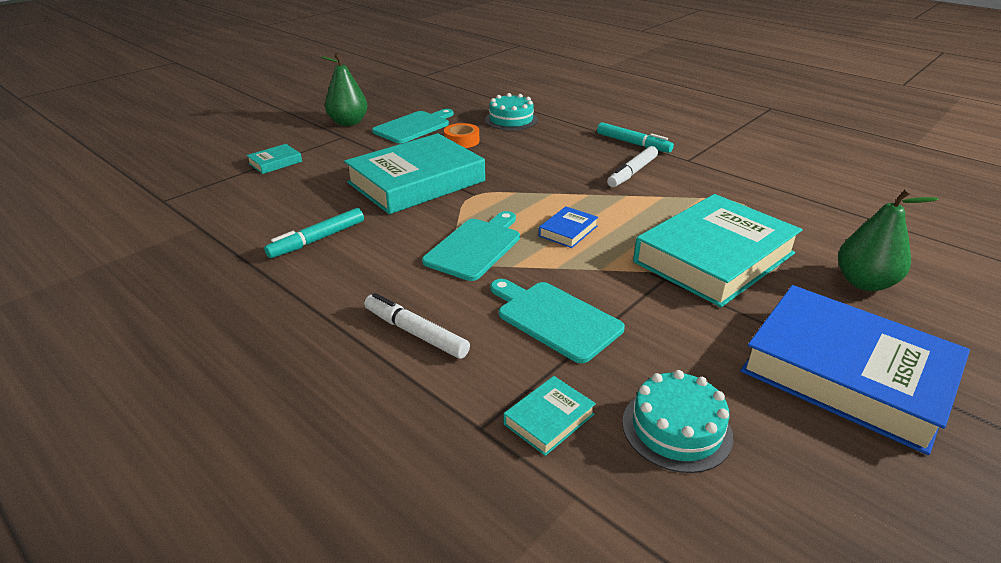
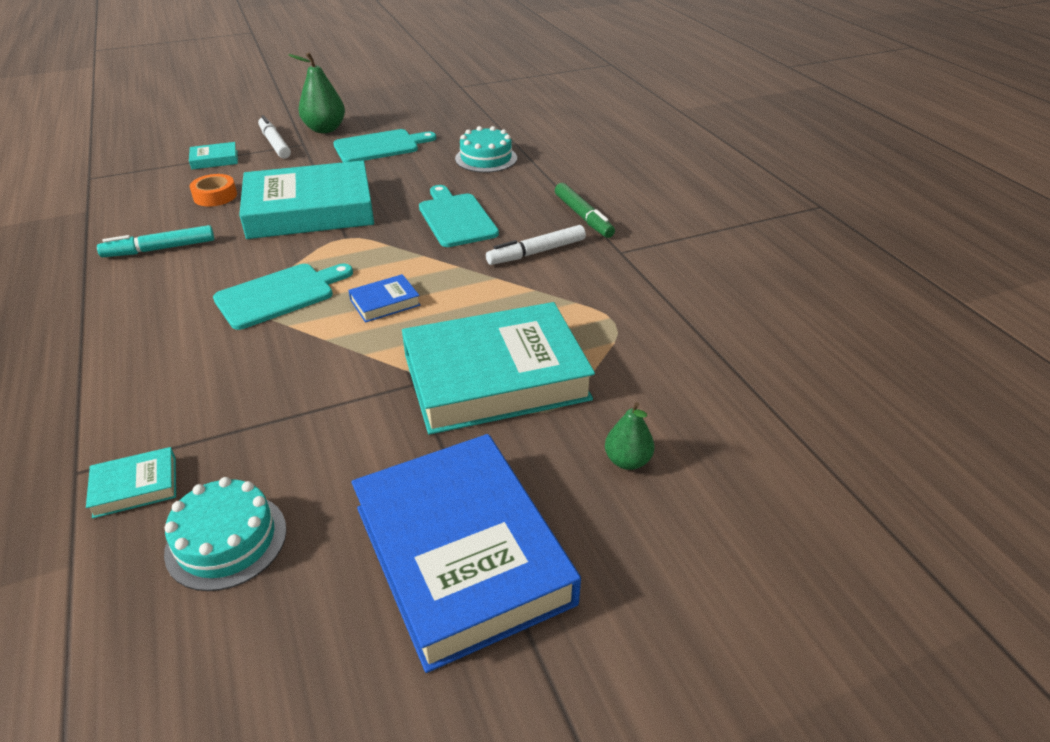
camera: 25 degrees right, 5 degrees up
(415, 333) = (130, 365): white marker -> white marker (275, 143)
(461, 141) = (406, 173): orange tape -> orange tape (215, 196)
(555, 318) = (259, 392): turquoise cutting board -> turquoise cutting board (456, 218)
(633, 143) = (583, 217): turquoise marker -> green marker
(864, 283) = (627, 461): green pear -> green pear, size x0.60

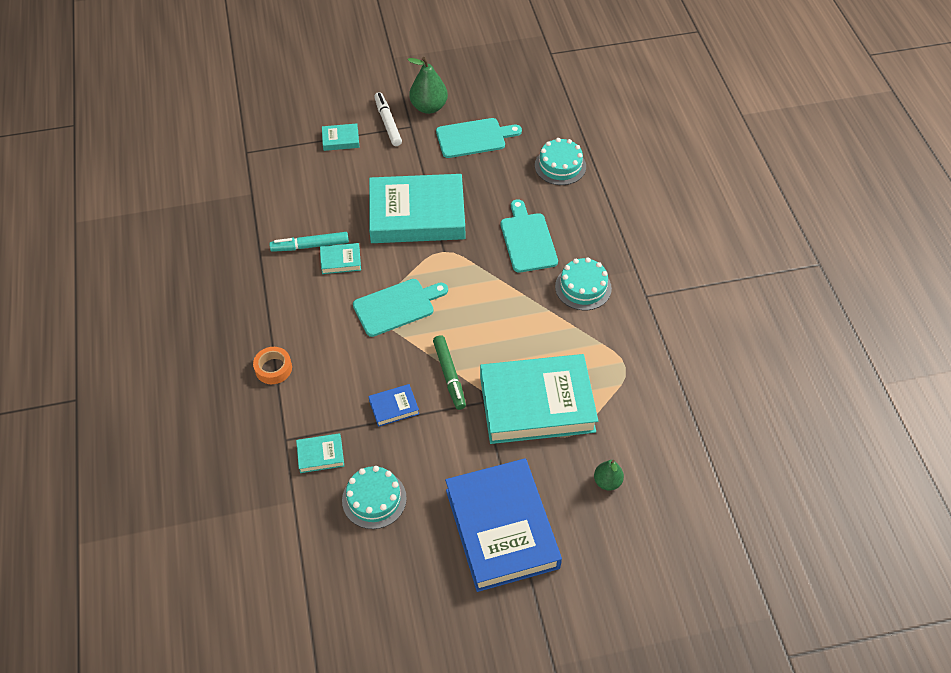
camera: 10 degrees right, 15 degrees up
(201, 259) = (340, 261): none -> turquoise book
(215, 196) = (345, 188): orange tape -> orange tape (273, 368)
(385, 302) = (469, 325): blue book -> blue book (394, 407)
(536, 252) = (583, 287): white marker -> turquoise cake
(583, 217) = (626, 251): green marker -> green marker (449, 375)

